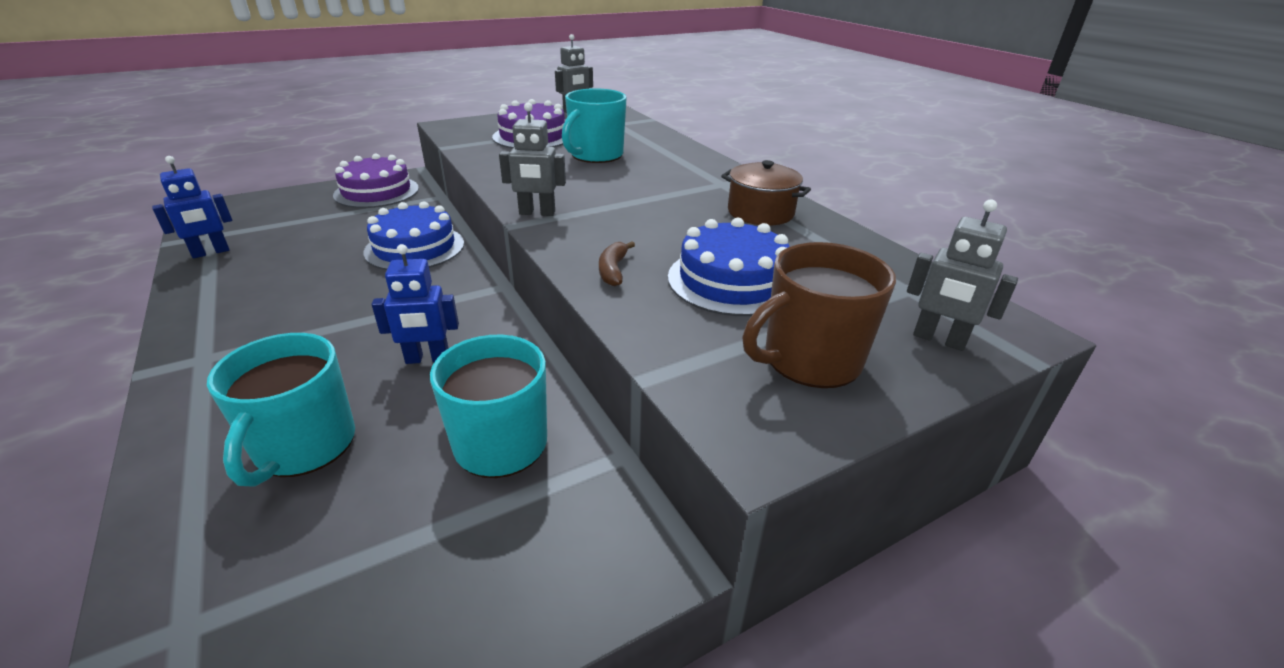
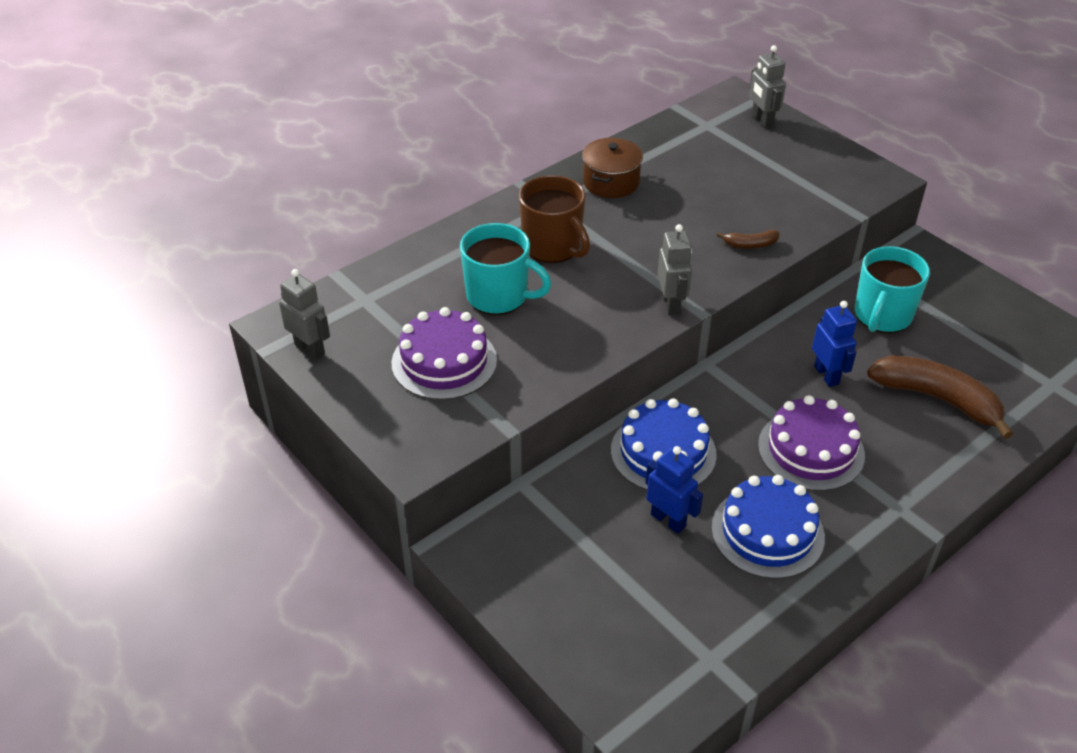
camera: 100 degrees left, 10 degrees up
(211, 252) = (749, 627): blue robot -> blue robot (668, 520)
(304, 446) = (937, 399): turquoise mug -> brown banana
(376, 192) = (526, 556): purple cake -> purple cake (811, 450)
(732, 280) = (735, 192): blue cake -> blue cake (767, 532)
(810, 360) = (809, 163): brown mug -> brown mug (553, 246)
(939, 339) = (762, 121): grey robot -> grey robot turned 135 degrees clockwise

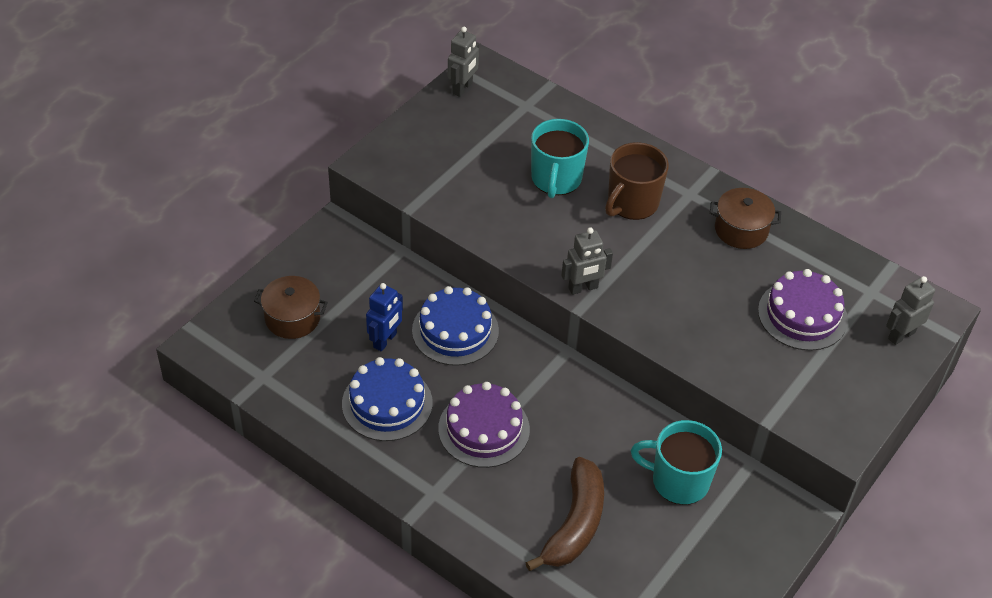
camera: 75 degrees right, 5 degrees up
(444, 362) = (471, 161): purple cake -> purple cake (802, 315)
(614, 614) = (292, 318): none -> brown pot
(750, 244) = (687, 337): brown banana -> none
(826, 375) = (580, 438): blue robot -> none

